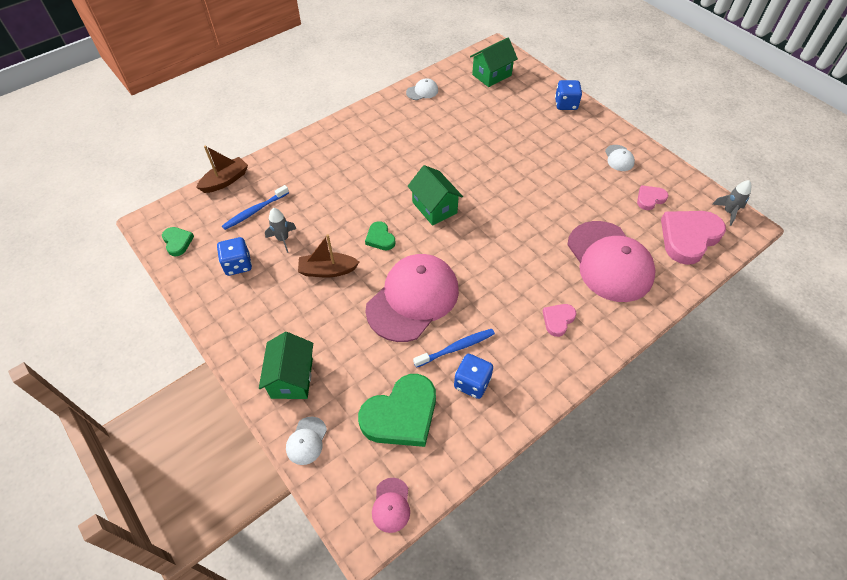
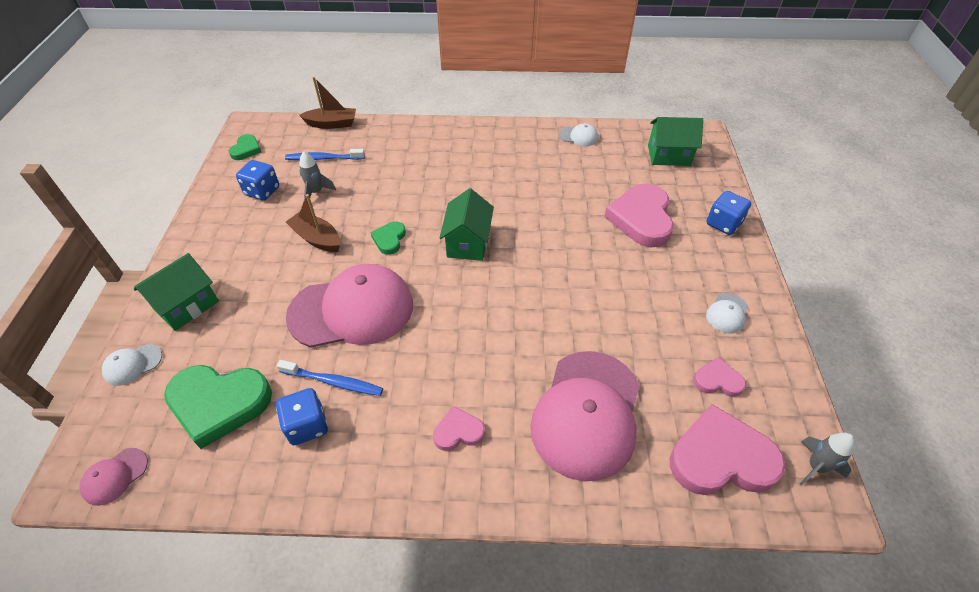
camera: 40 degrees right, 5 degrees down
(519, 128) = (641, 219): none -> pink heart

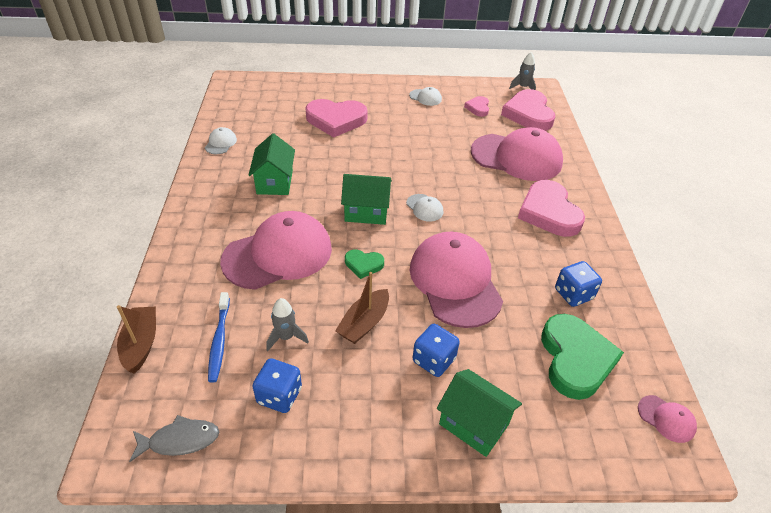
camera: 95 degrees left, 5 degrees down
(132, 364) = (558, 451): white cap -> white cap (424, 208)
(246, 149) = (180, 440): green heart -> grey fish
(333, 382) = (530, 284): blue toothbrush -> none
(412, 183) = (278, 254): none -> pink cap
(458, 431) = (549, 212): pink heart -> pink heart, size x2.01
(669, 155) = (258, 99): green house -> green house (275, 182)
(723, 224) = (342, 87): blue dice -> blue dice (433, 360)

